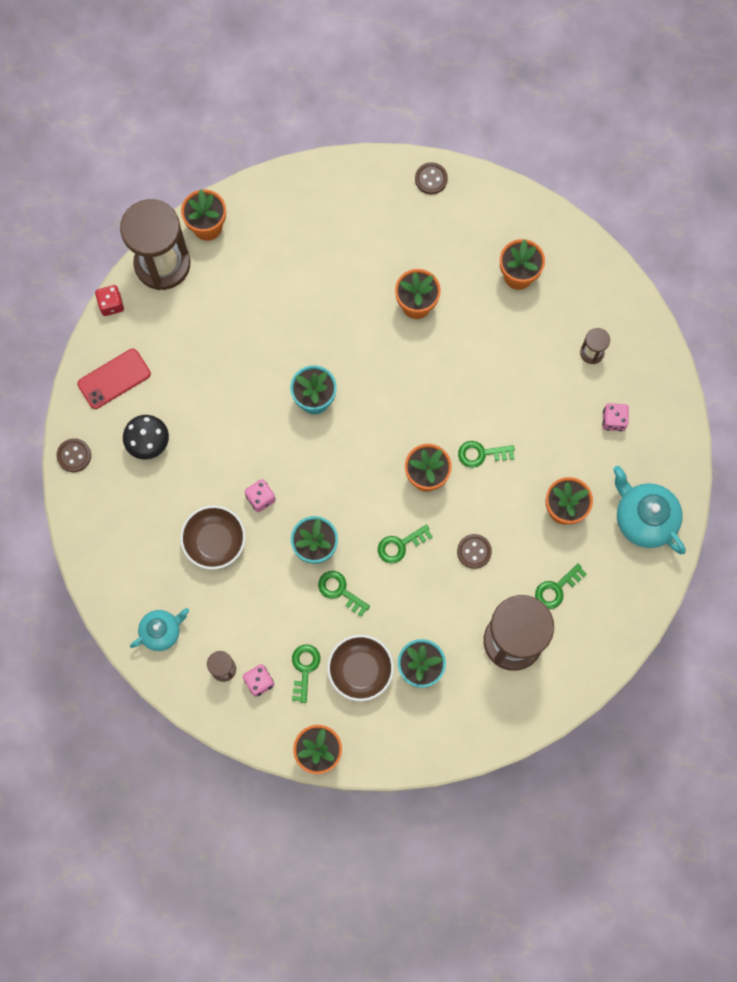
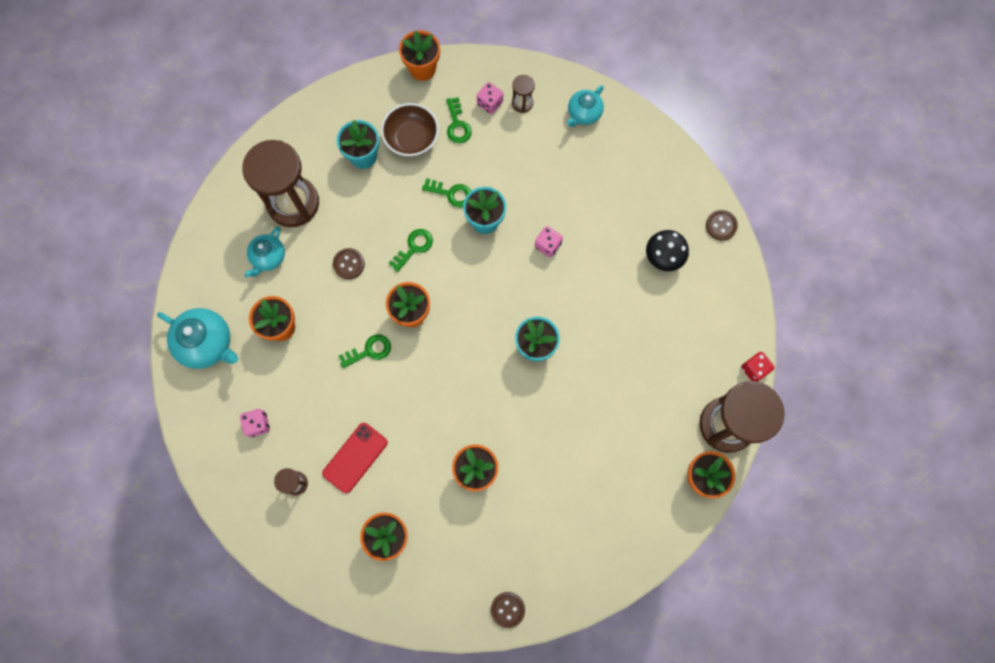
camera: 160 degrees right, 0 degrees up
(114, 379) = (719, 303): red phone -> red phone (355, 458)
(215, 542) = (571, 197): brown bowl -> none
(556, 589) = (268, 257): green key -> turquoise teapot

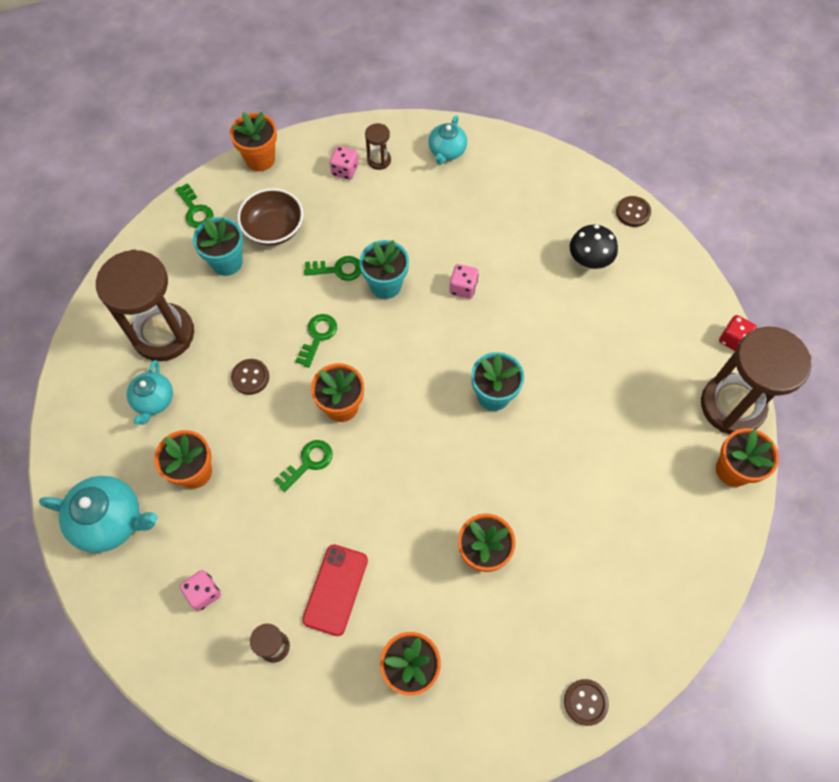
camera: 20 degrees left, 10 degrees down
(457, 125) = (318, 201): green key -> green key (195, 210)

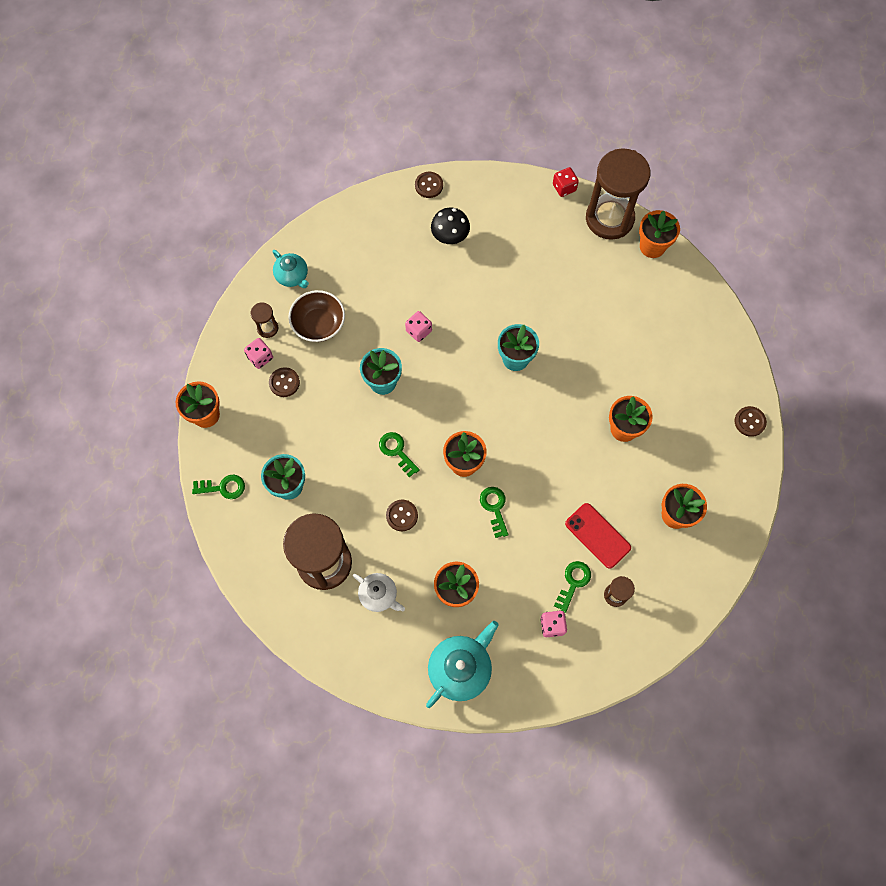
camera: 60 degrees left, 5 degrees up
(154, 400) = (379, 595): turquoise teapot -> white teapot
(274, 229) = (280, 436): brown bowl -> brown bowl (319, 324)
(331, 203) = (284, 382): none -> brown button
(338, 269) = (348, 408): green key -> green key (573, 582)

